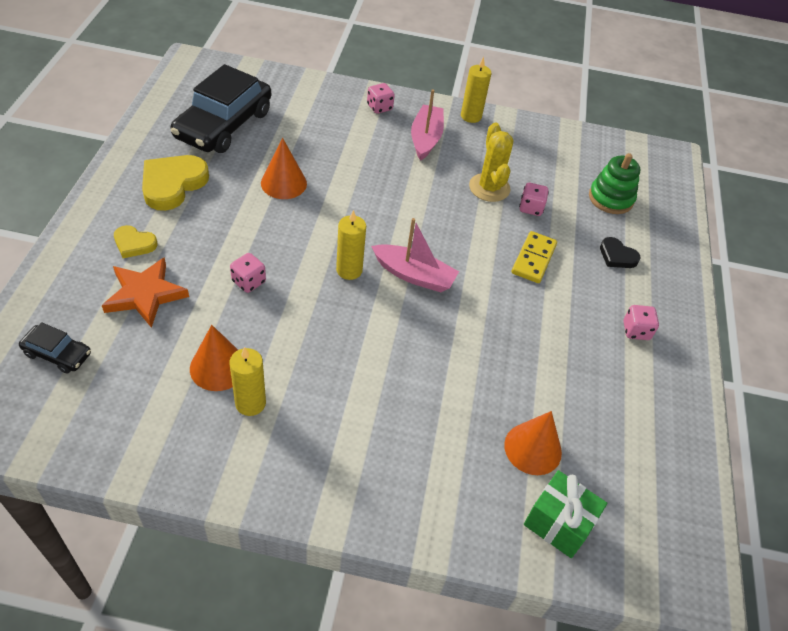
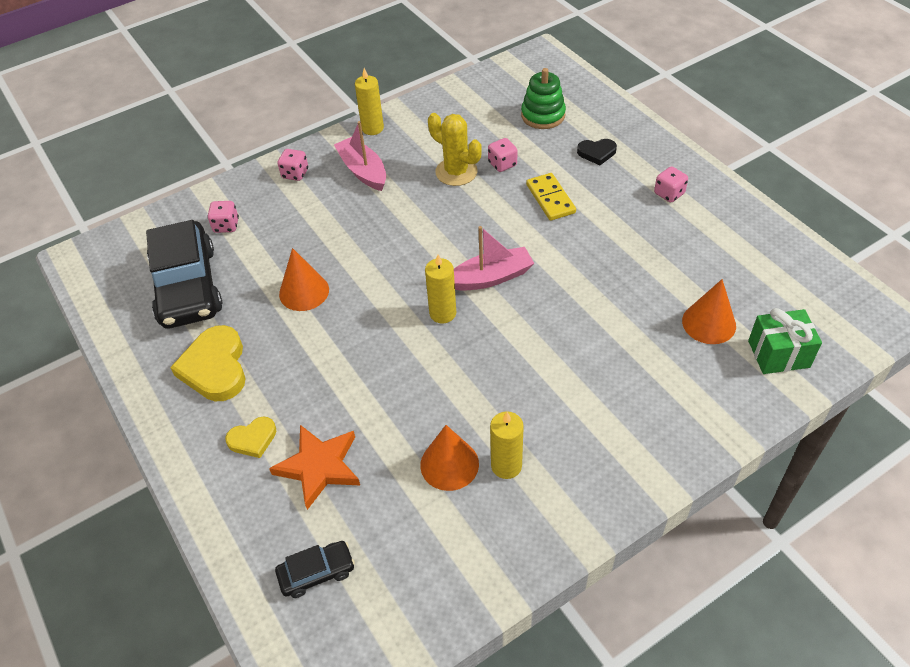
camera: 35 degrees left, 0 degrees up
(248, 282) = (383, 386): pink dice -> pink dice (226, 226)

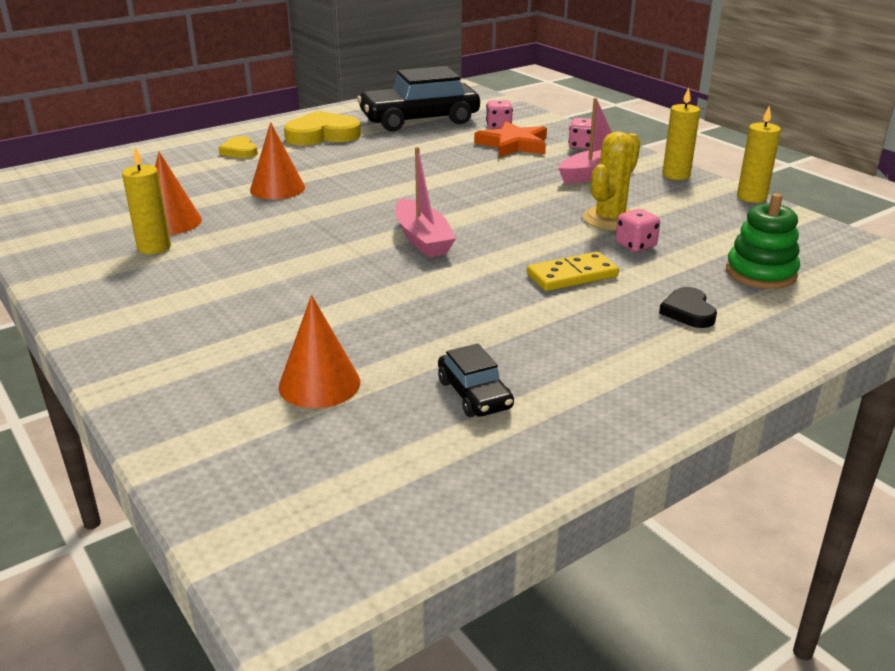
camera: 85 degrees right, 20 degrees down
(304, 291) = (409, 158): orange cone -> orange cone (277, 188)
(316, 572) = (95, 178): black car -> black car (474, 394)
(319, 467) = (198, 174): orange star -> orange star (513, 145)
(442, 313) = (370, 216): yellow candle -> yellow candle (751, 197)
(669, 194) = (606, 369): pink dice -> none
(778, 354) = (241, 443): green gift -> none

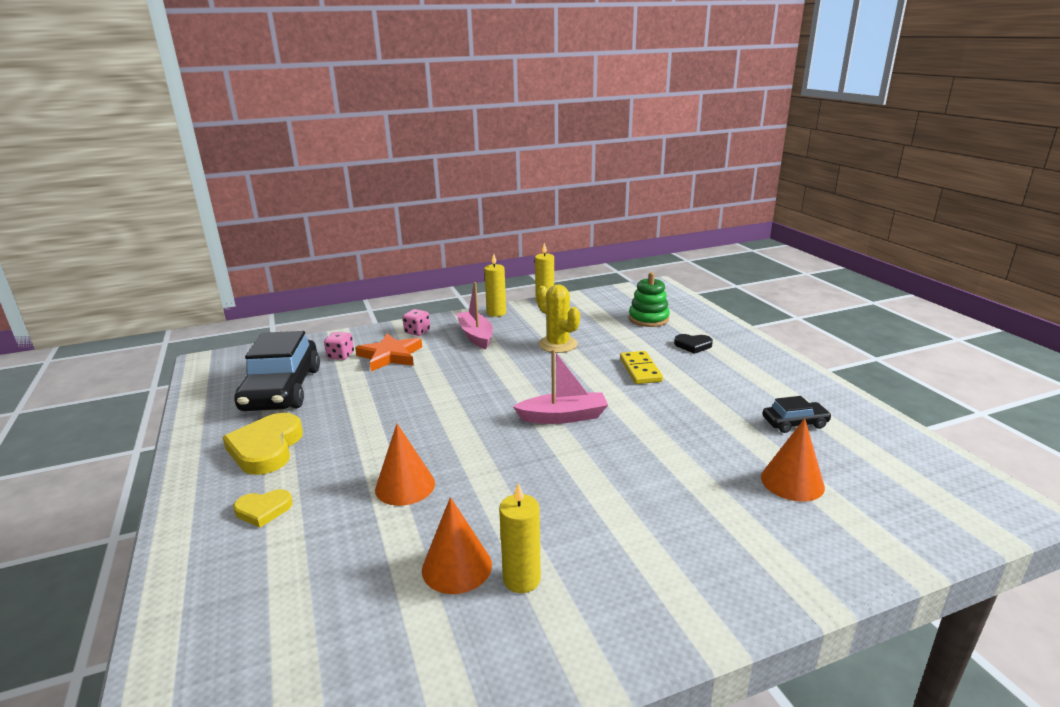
camera: 75 degrees left, 5 degrees down
(635, 245) = (602, 344): pink dice -> none

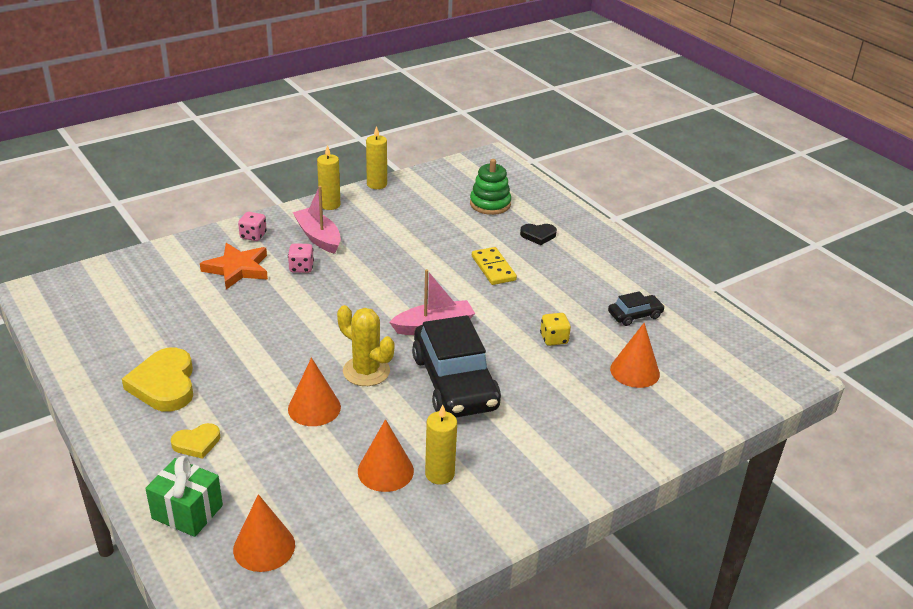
camera: 15 degrees left, 10 degrees up
(207, 588) = (187, 512): none -> green gift
(268, 647) = (264, 547): none -> orange cone
(282, 389) = (142, 318): black car -> black car (455, 382)
(340, 356) = (183, 273): pink dice -> pink dice (301, 268)
(558, 344) = (406, 243): yellow cactus -> yellow cactus (366, 371)
(695, 439) = (554, 339): none -> yellow dice

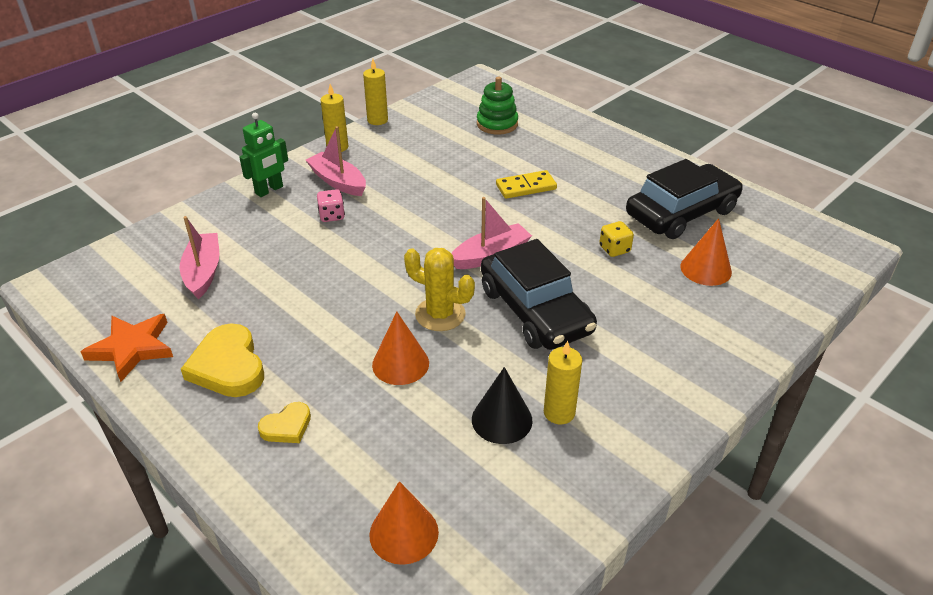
camera: 10 degrees left, 5 degrees up
(170, 300) = (203, 272): none -> pink boat
(187, 512) = (303, 509): green gift -> none
(237, 269) = (265, 227): orange star -> orange star (132, 348)
(253, 236) = (269, 190): pink dice -> green robot
(385, 471) = (502, 419): orange cone -> black cone
(493, 268) = (526, 187): yellow domino -> yellow domino turned 75 degrees counterclockwise
(538, 235) = (556, 148): black heart -> none
(635, 315) = (681, 213): black car -> black car, size x2.16

